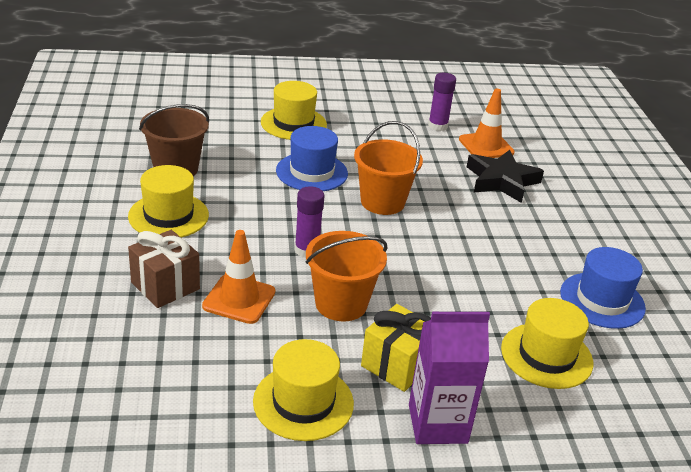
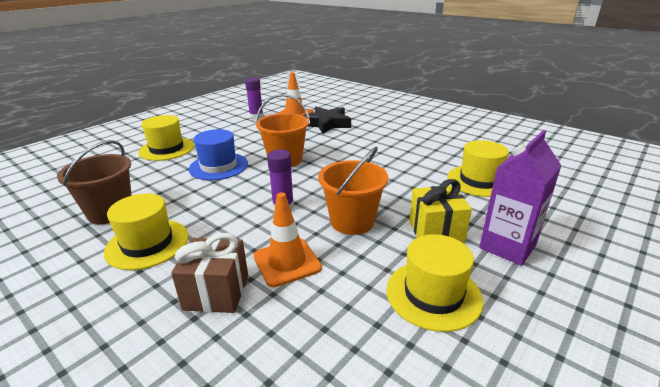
camera: 40 degrees left, 5 degrees down
(602, 300) = (452, 146): blue hat -> none

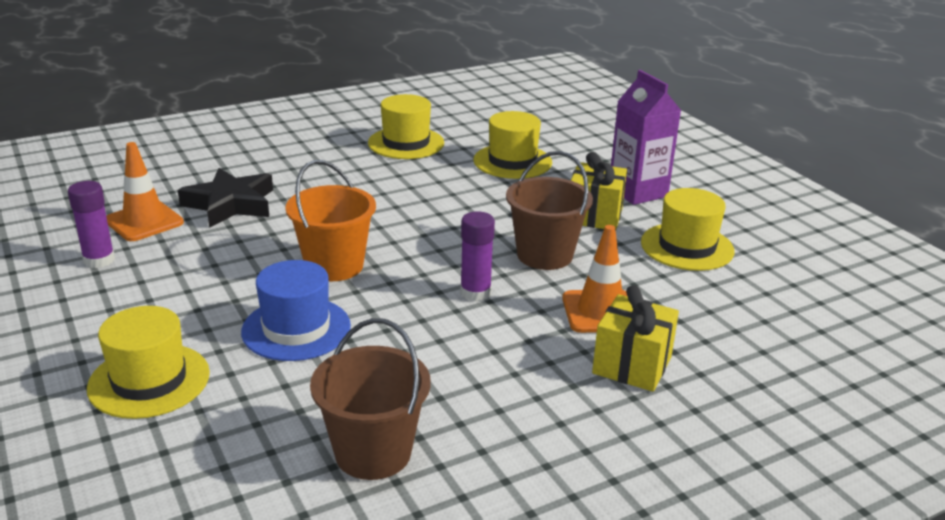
camera: 70 degrees left, 0 degrees up
(147, 244) = (499, 414): yellow hat -> yellow hat (406, 143)
(216, 292) = (632, 365): brown gift -> yellow gift
(352, 221) = (544, 255): orange bucket -> brown bucket

